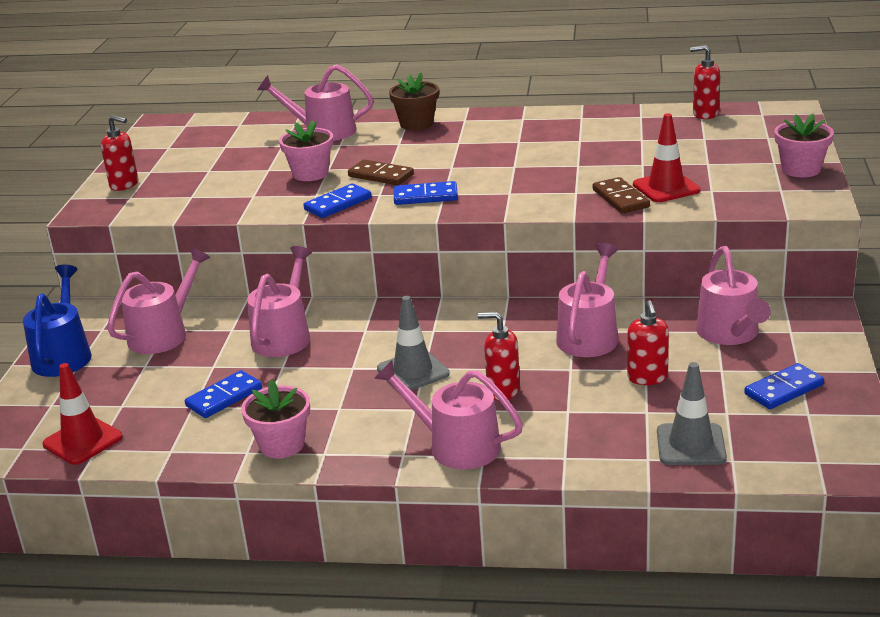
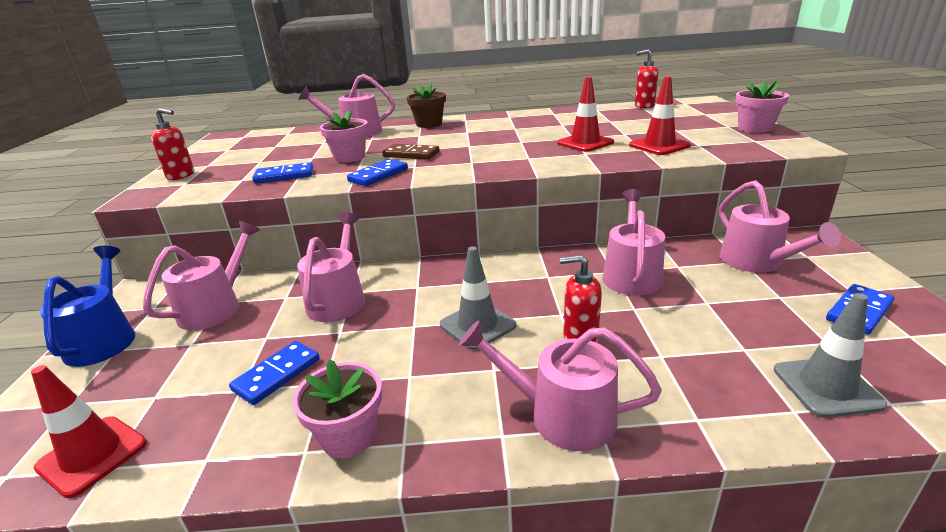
camera: 10 degrees left, 0 degrees up
(425, 196) = (456, 165): blue domino -> blue domino (284, 176)
(586, 175) = (585, 143): none -> red traffic cone
(620, 198) = (627, 155): brown domino -> none
(647, 378) = (716, 311): red soap dispenser -> none

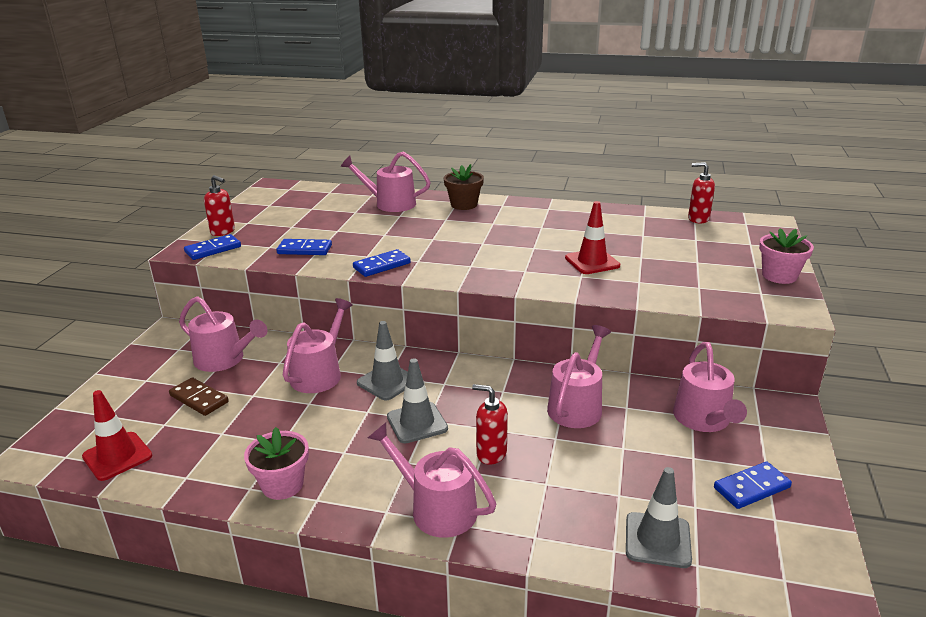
camera: 15 degrees right, 0 degrees up
(104, 339) = (138, 369): blue watering can -> none
(216, 307) = (224, 360): pink watering can -> pink watering can turned 75 degrees clockwise
(277, 374) = (250, 428): blue domino -> blue domino (213, 249)
(349, 157) = (369, 237): pink flower pot -> none
(411, 154) = (424, 244): brown domino -> brown domino (199, 399)
(420, 292) = (387, 382): none -> grey traffic cone
(659, 145) = (659, 280): red traffic cone -> none

